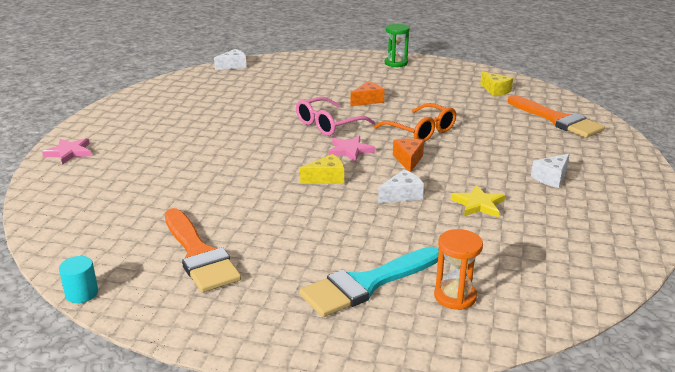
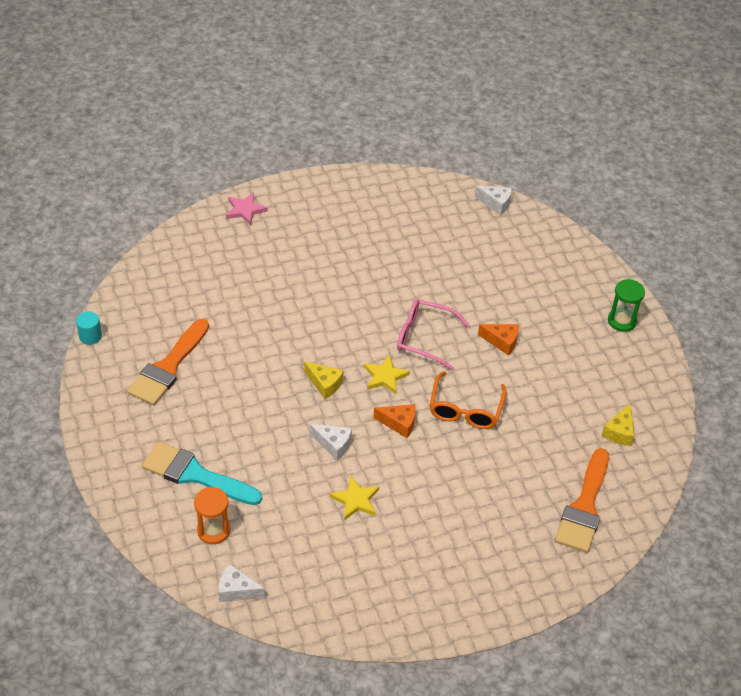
camera: 55 degrees right, 20 degrees up
(350, 151) = (385, 376): pink star -> yellow star
(408, 160) = (399, 423): orange cheese -> orange cheese turned 45 degrees clockwise
(551, 178) = (444, 537): white cheese -> white cheese (237, 590)

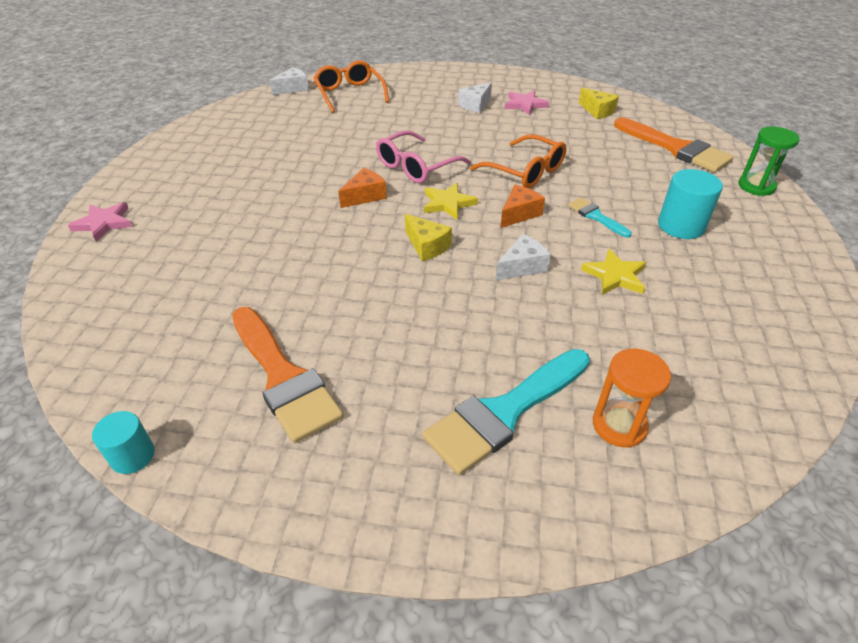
camera: 60 degrees left, 5 degrees down
(237, 590) = (740, 434): white cheese -> white cheese (475, 105)
(325, 384) = (427, 246): yellow cheese -> yellow cheese turned 75 degrees clockwise
(426, 472) = (596, 216): none -> turquoise brush
(448, 530) = (681, 226): none -> turquoise cylinder
(502, 341) = (456, 131): orange cheese -> orange cheese (365, 196)
(515, 244) = (349, 94): none -> orange glasses
(590, 373) = (524, 105): none -> pink star
(621, 321) = (478, 78): green hourglass -> green hourglass (756, 186)

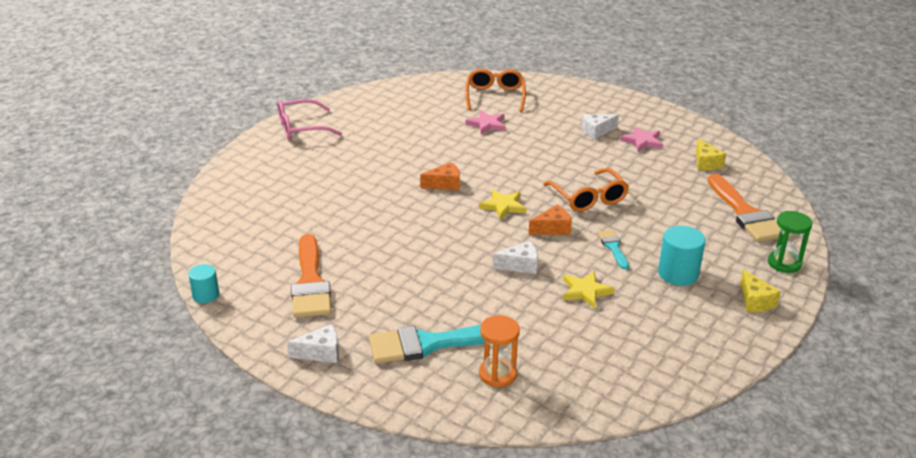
camera: 25 degrees right, 10 degrees down
(104, 223) = (254, 156): pink star -> pink star (487, 124)
(293, 88) = (451, 81): white cheese -> white cheese (321, 353)
(416, 167) = (501, 172): pink glasses -> pink glasses (301, 128)
(427, 246) = (462, 232): yellow cheese -> yellow cheese (755, 301)

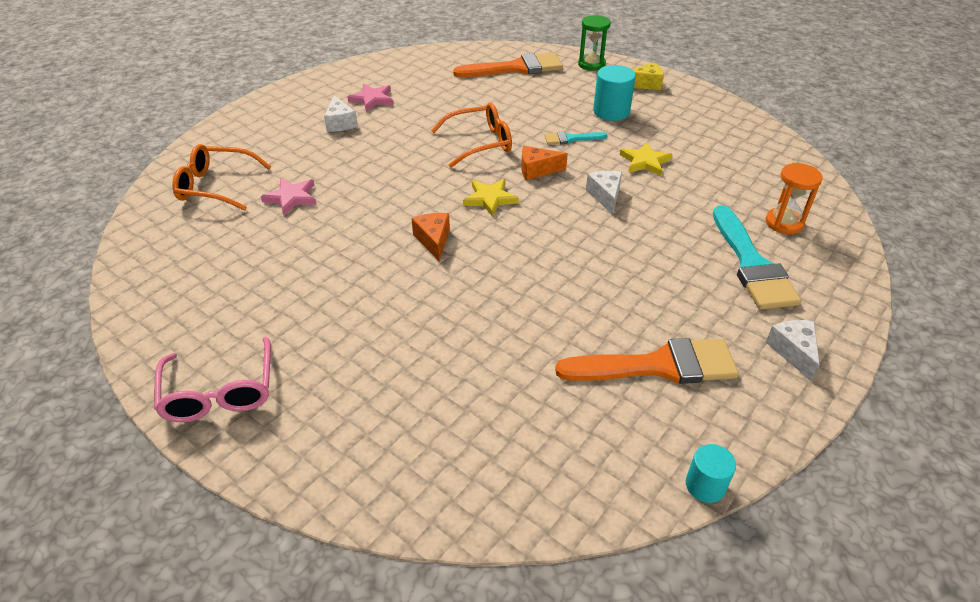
camera: 85 degrees left, 10 degrees up
(552, 228) = (537, 170): orange cheese -> orange cheese turned 75 degrees counterclockwise
(706, 163) = (425, 73): yellow cheese -> none

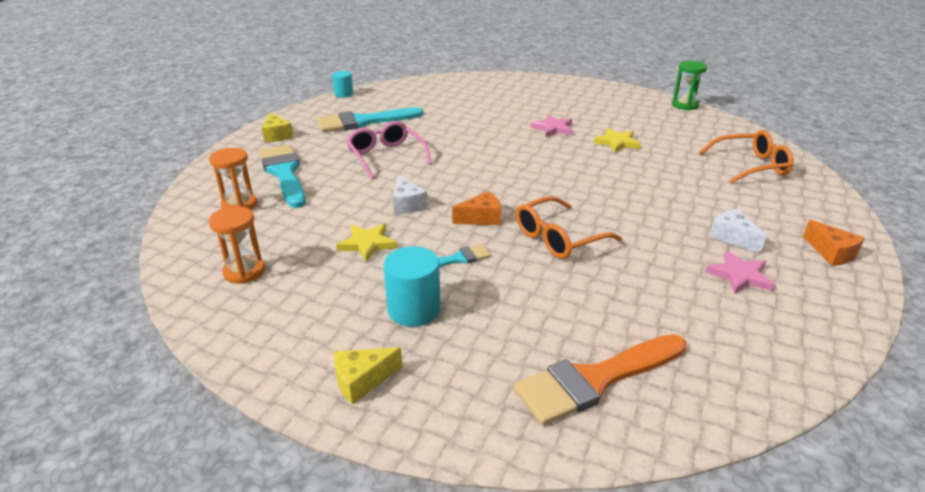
camera: 165 degrees right, 10 degrees down
(220, 392) = (591, 91): pink glasses -> pink glasses (386, 156)
(291, 198) = (678, 166): pink star -> pink star (553, 128)
(433, 240) = (537, 156): orange cheese -> orange cheese (831, 253)
(490, 199) = (512, 188): yellow star -> yellow star (617, 142)
(591, 64) = (465, 420): green hourglass -> green hourglass (684, 105)
(657, 366) = (364, 121): orange brush -> turquoise brush
(745, 154) = (244, 271): none -> orange hourglass
(793, 352) = (277, 135): white cheese -> yellow cheese

